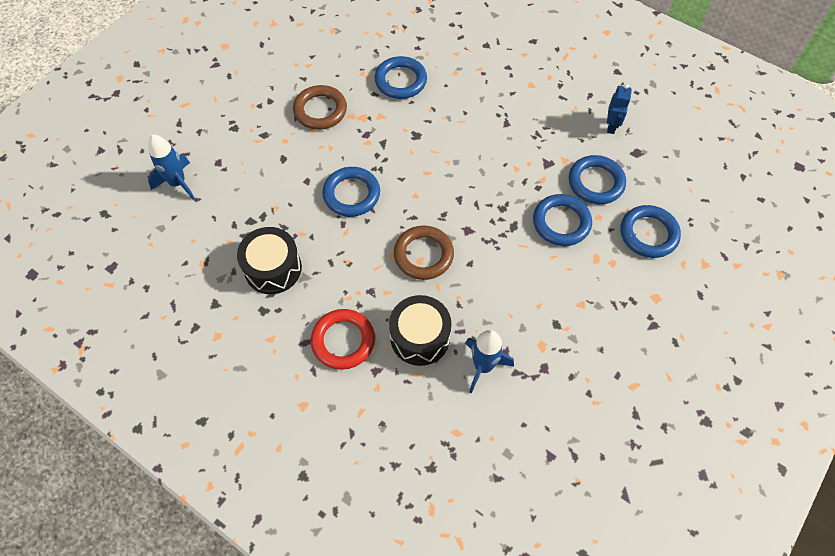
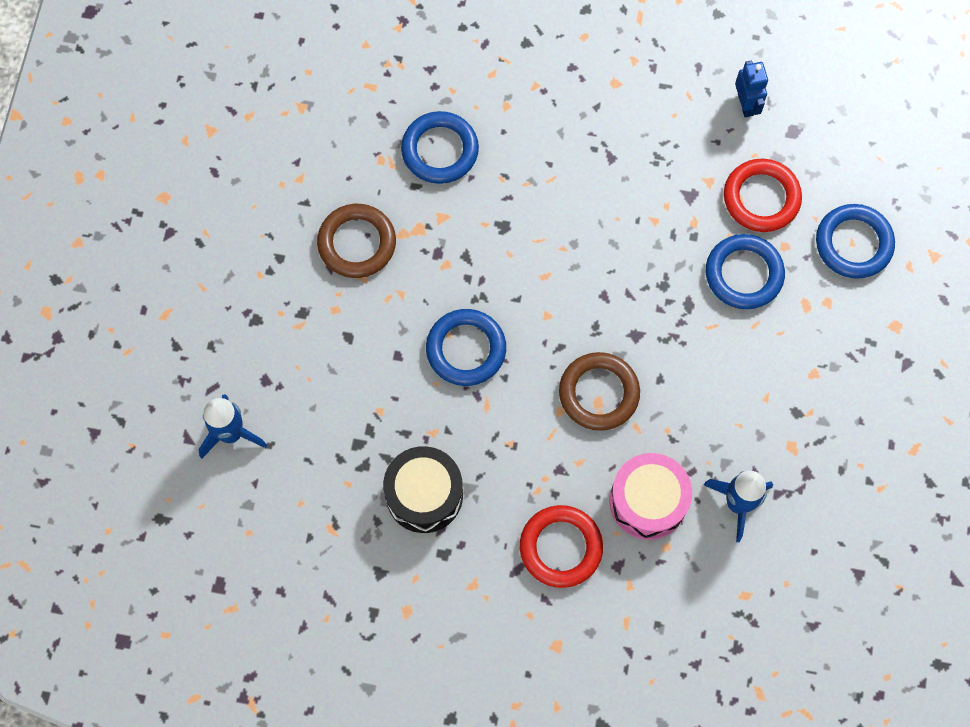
camera: 25 degrees left, 10 degrees up
(420, 337) = (648, 501): black drum -> pink drum
(596, 182) = (761, 198): blue ring -> red ring

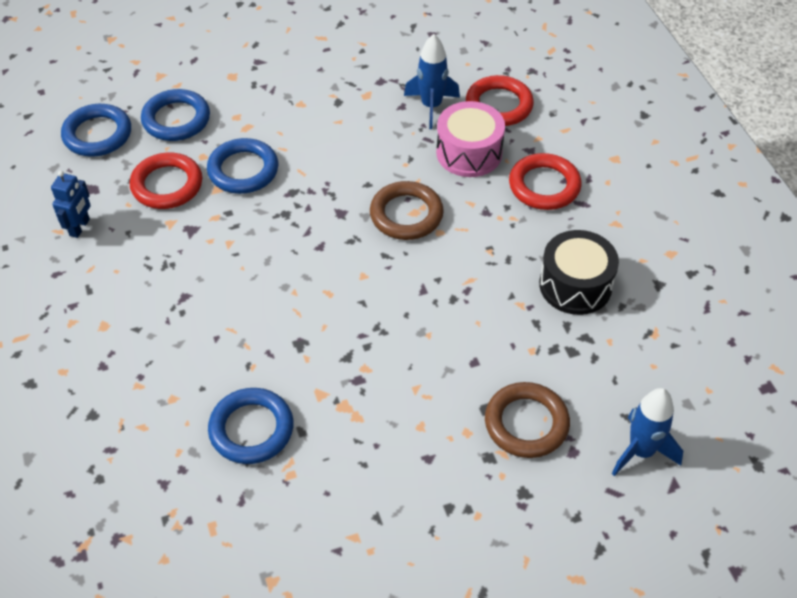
camera: 120 degrees left, 20 degrees down
(357, 243) = (390, 449): brown ring -> brown ring (526, 423)
(466, 349) = (433, 316): blue ring -> blue ring (97, 134)
(701, 575) = (499, 105): none -> red ring
(746, 104) = (80, 227): blue robot -> blue robot turned 150 degrees clockwise

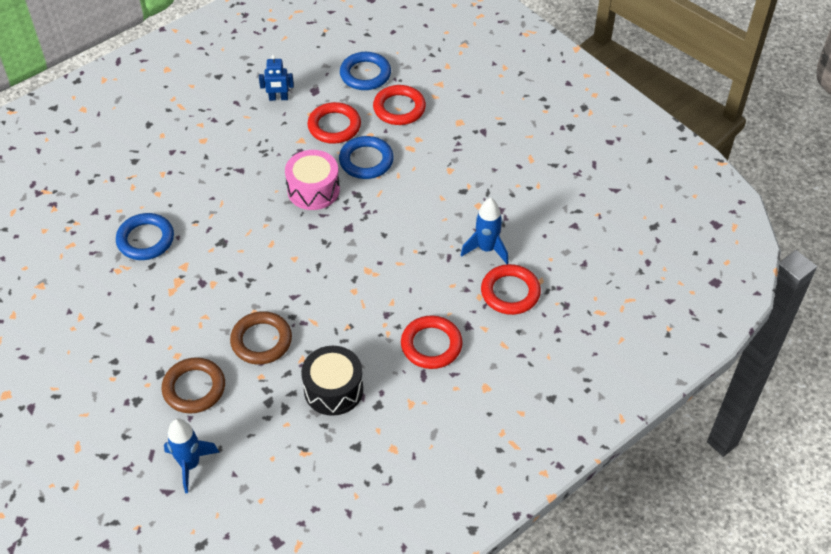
camera: 70 degrees right, 0 degrees up
(176, 119) = (399, 108): blue ring -> red ring
(406, 215) = (362, 266): brown ring -> brown ring (261, 341)
(469, 153) = (445, 287): pink drum -> pink drum (313, 190)

